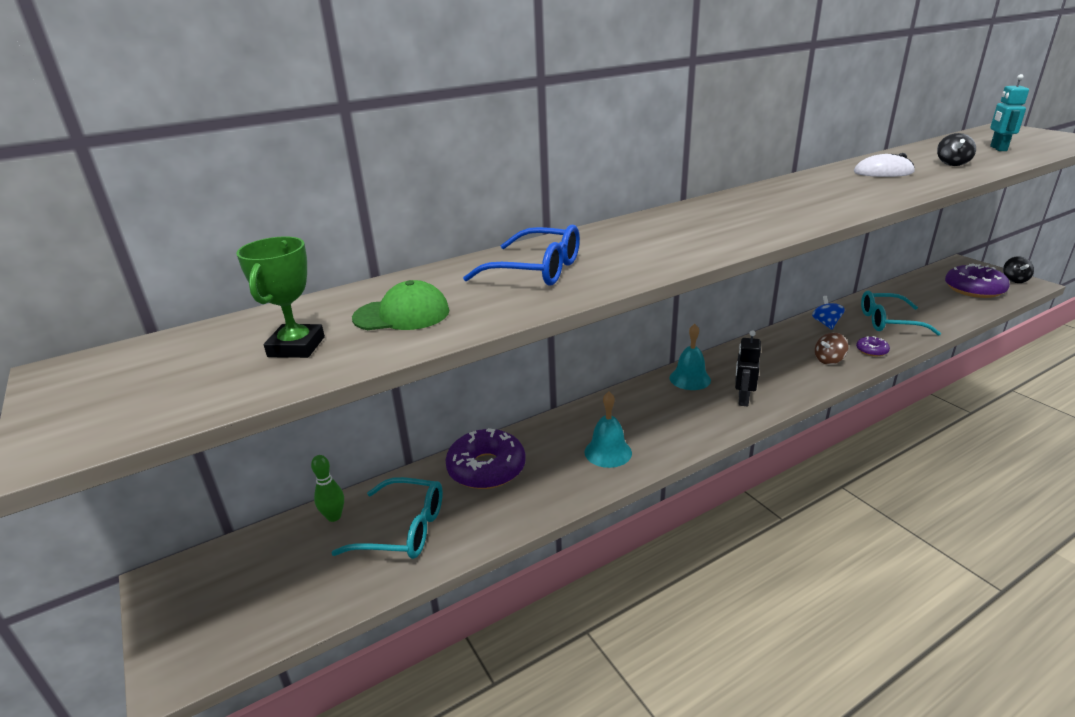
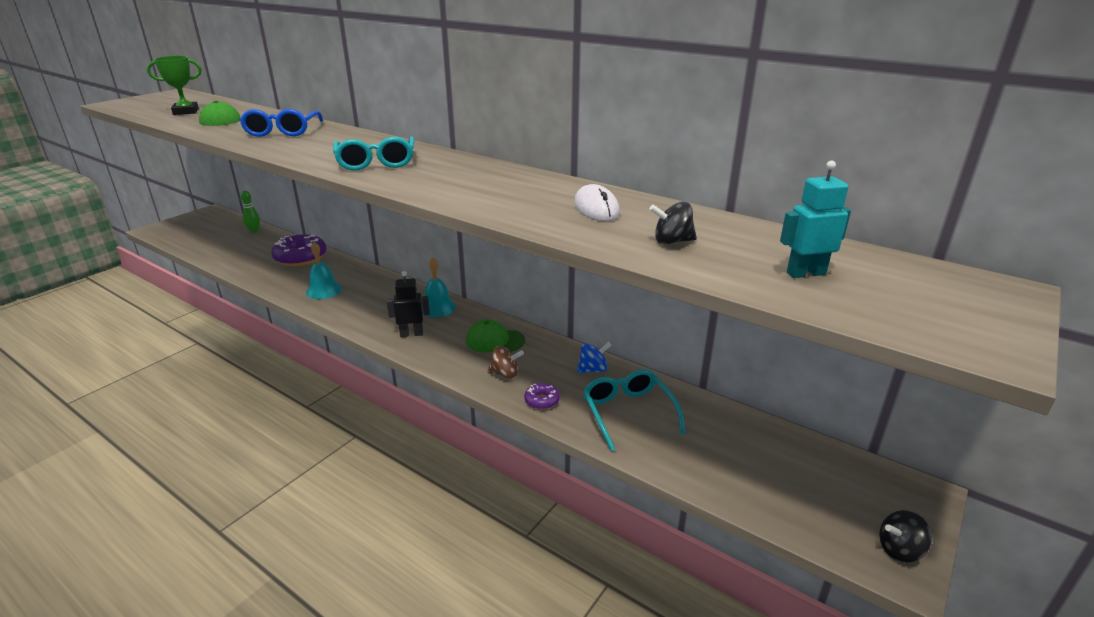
camera: 65 degrees right, 0 degrees up
(403, 529) = (243, 249): turquoise glasses -> turquoise glasses (376, 162)
(768, 357) = (494, 340): none -> green cap
(829, 360) = (505, 374): brown spinning top -> brown spinning top turned 150 degrees clockwise
(974, 289) = (808, 496): purple donut -> none

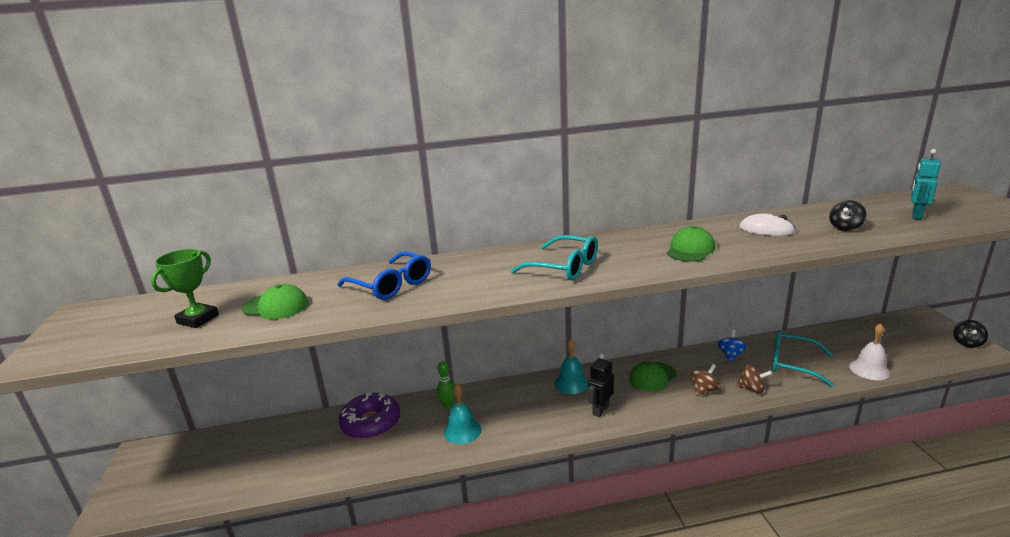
camera: 45 degrees left, 5 degrees down
(254, 231) = (255, 435): green bowling pin -> green bowling pin (448, 405)
(483, 191) = (690, 249): none -> green cap
(542, 400) = (752, 389): purple donut -> brown spinning top
(690, 471) = (869, 369): none -> white bell

